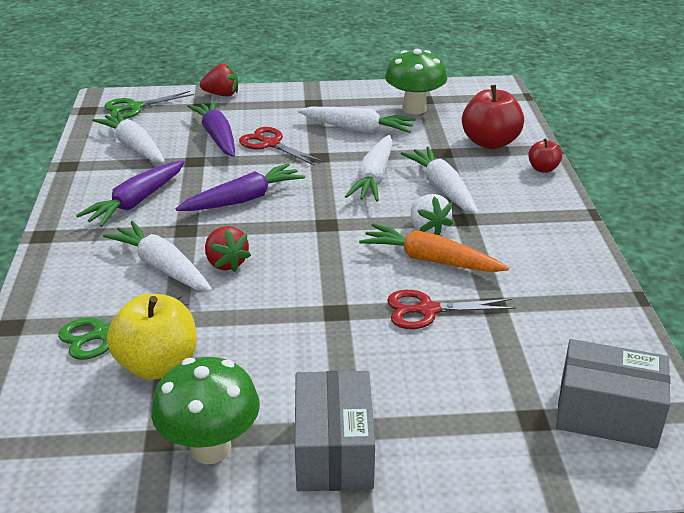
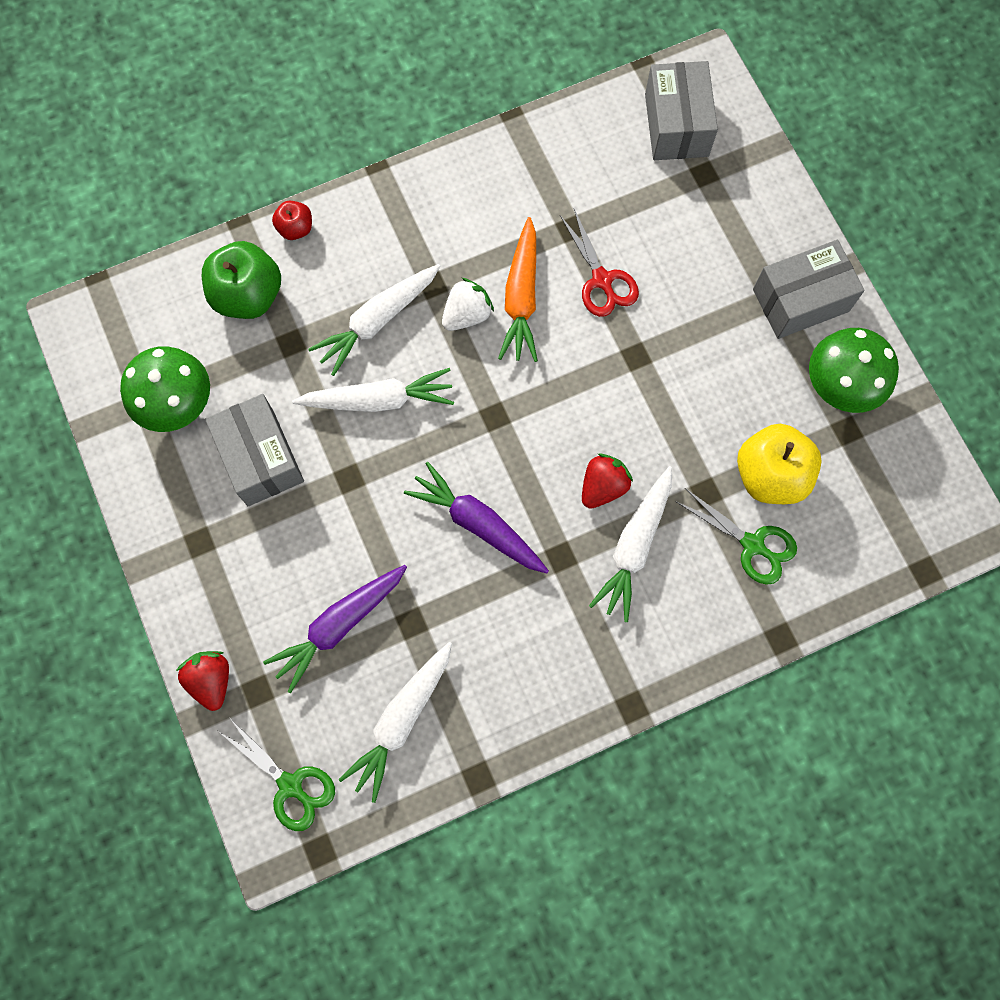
camera: 110 degrees left, 40 degrees up
(136, 202) = (528, 641): purple carrot -> none
(270, 144) = (336, 549): red scissors -> none
(357, 129) = (260, 458): white carrot -> grey box
(490, 143) = (248, 295): red apple -> green apple

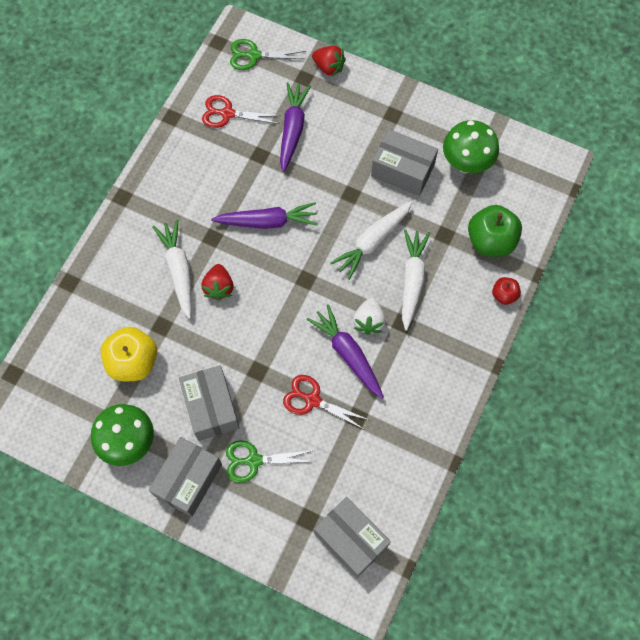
camera: 140 degrees right, 5 degrees down
(401, 720) = (227, 113): white carrot -> red scissors
(521, 298) = (348, 354): orange carrot -> purple carrot
(719, 356) = (211, 407): none -> grey box
(752, 545) = (117, 317): green scissors -> green scissors (254, 460)

